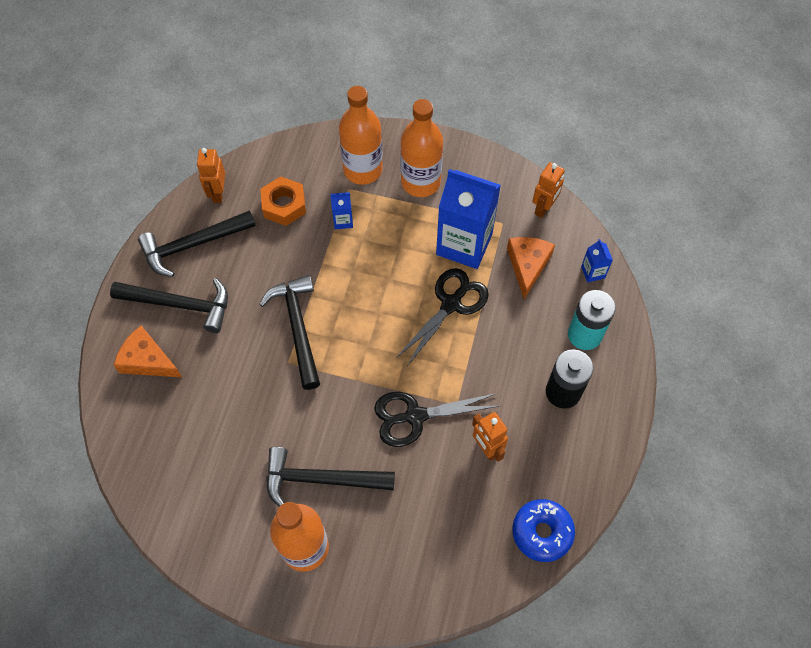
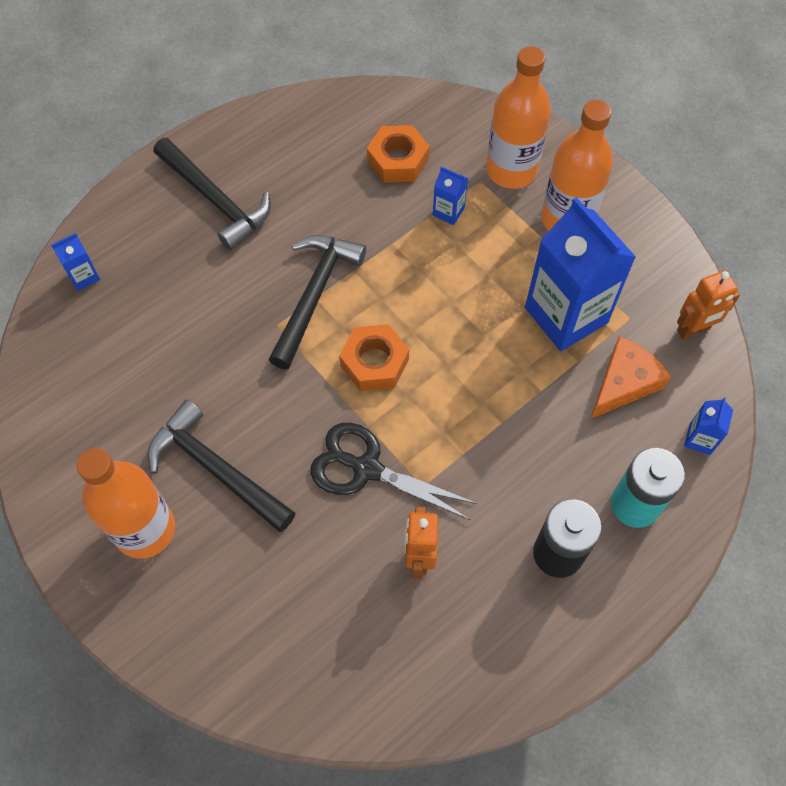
camera: 35 degrees right, 0 degrees up
(127, 413) = (83, 276): none -> blue carton
(147, 360) = (142, 236): orange cheese -> none
(192, 245) = (274, 148): black hammer -> none
(218, 193) = (339, 110): orange robot -> none
(369, 347) = (374, 362): none -> orange nut
(451, 304) = (500, 372): black scissors -> none
(542, 532) = (410, 696): blue donut -> none

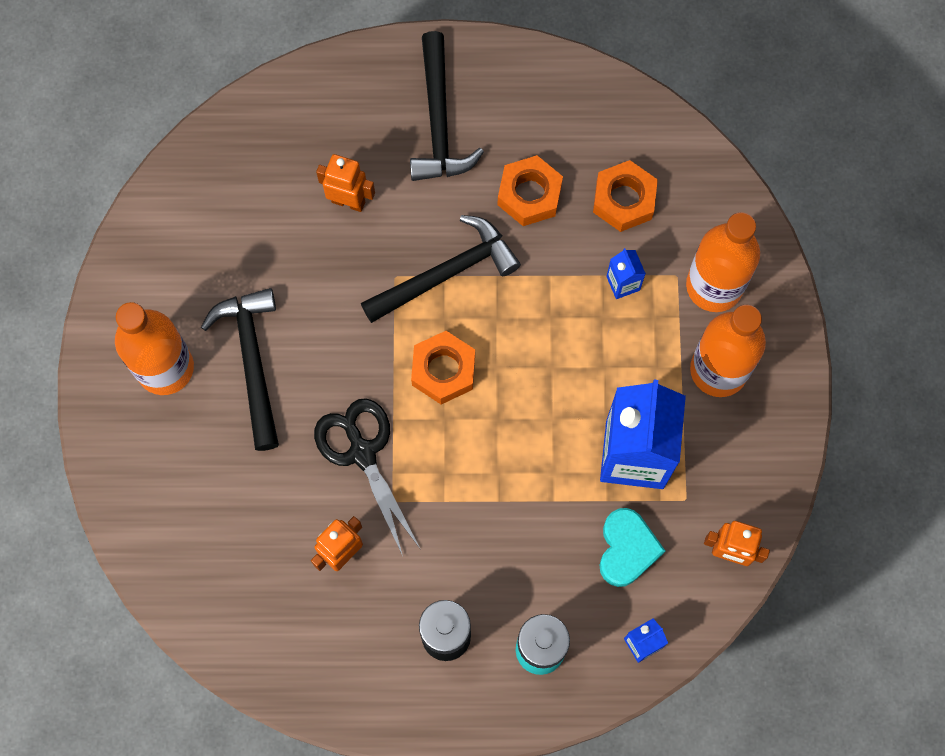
camera: 40 degrees right, 10 degrees up
(83, 276) = (280, 113): blue carton -> none
(193, 299) = (348, 201): none -> orange robot
(327, 202) = (529, 195): none -> orange nut
(624, 383) = (626, 549): orange cheese -> turquoise heart

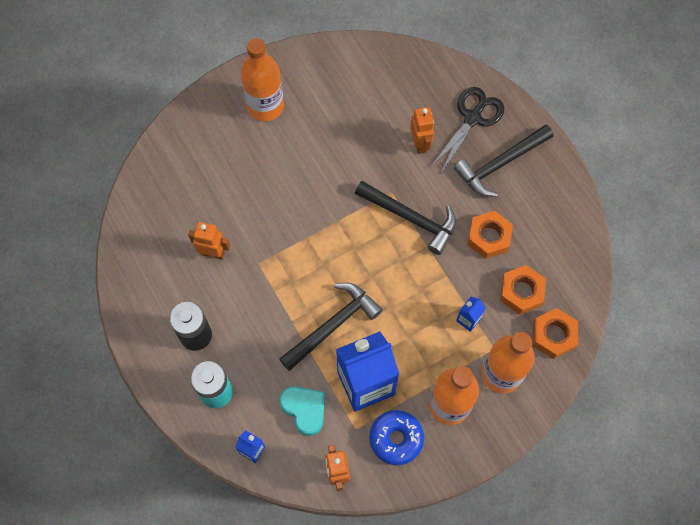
camera: 60 degrees right, 5 degrees down
(253, 361) = (296, 147): black hammer -> black hammer (333, 325)
(363, 453) = (277, 232): black scissors -> black scissors (472, 118)
(443, 370) = (351, 248): orange nut -> orange nut (553, 335)
(626, 549) = (304, 410): turquoise heart -> turquoise heart turned 105 degrees counterclockwise
(725, 458) = (396, 439): none -> blue donut

